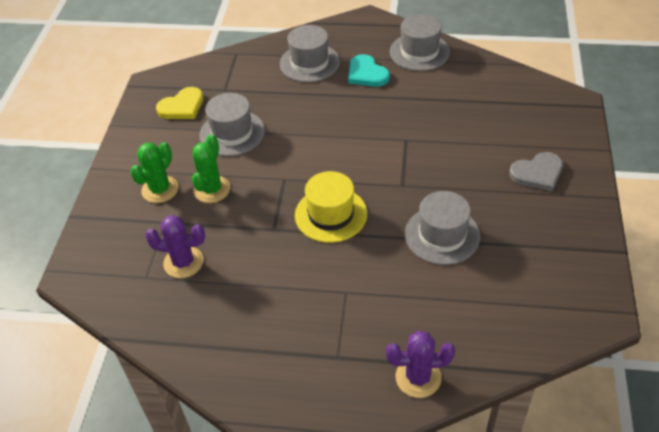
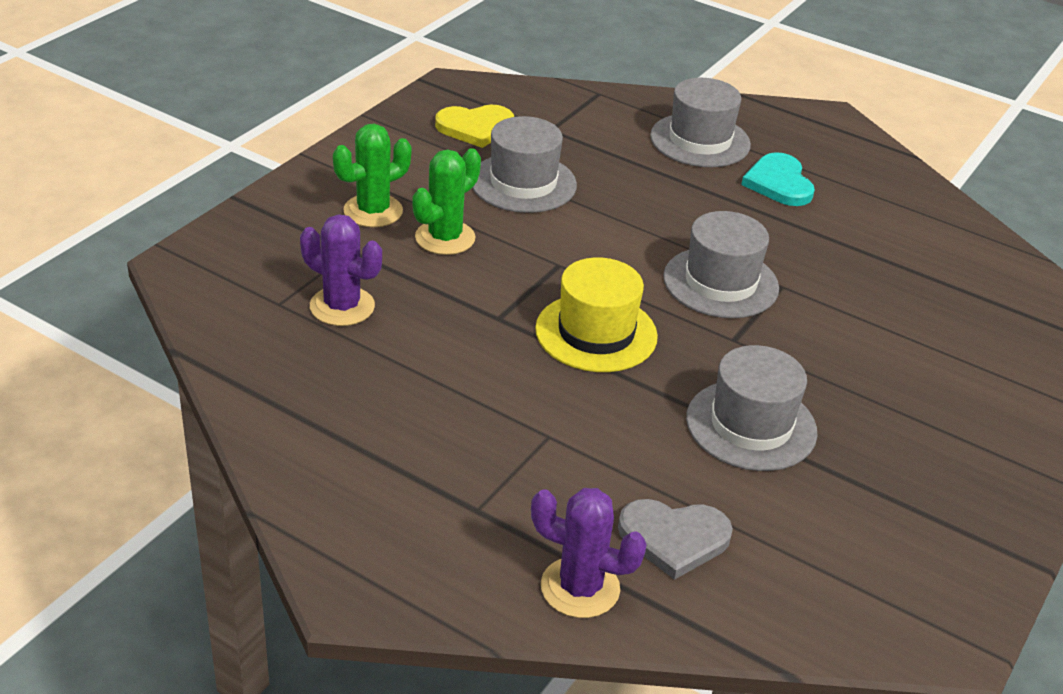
camera: 20 degrees right, 10 degrees down
(419, 52) = (883, 185): grey hat -> grey hat (720, 282)
(537, 173) = (970, 407): grey heart -> grey heart (674, 538)

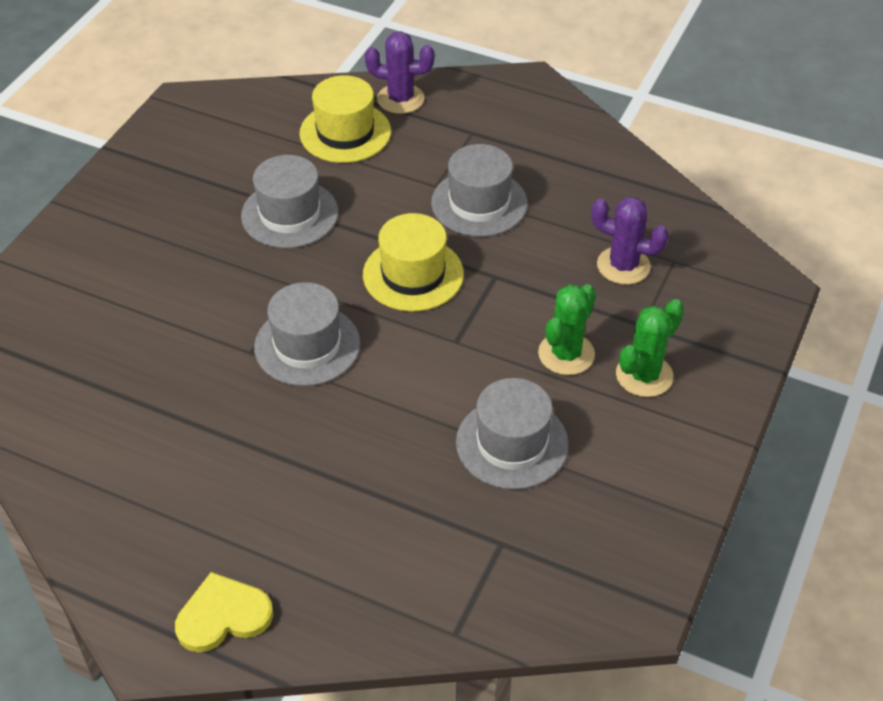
camera: 175 degrees right, 10 degrees up
(475, 128) = (587, 527): yellow heart -> yellow heart (223, 616)
(674, 538) = (345, 132): grey heart -> yellow hat
(700, 140) = (324, 558): grey hat -> grey hat (479, 203)
(779, 183) = (236, 498): turquoise heart -> none

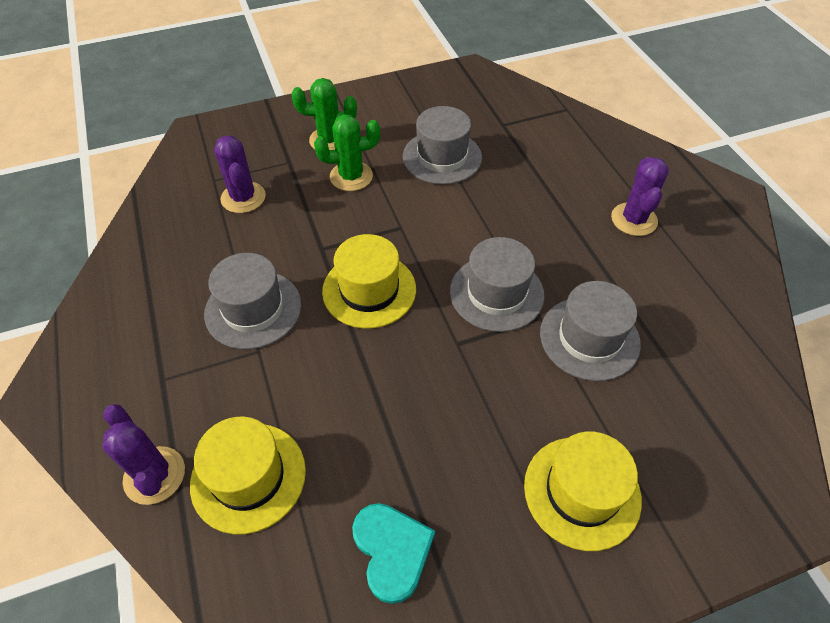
camera: 135 degrees left, 5 degrees up
(121, 260) = (582, 492): none -> yellow hat
(218, 160) = (392, 550): none -> turquoise heart
(223, 616) = (682, 182): yellow heart -> none
(242, 518) = (634, 219): none -> purple cactus
(289, 214) = (394, 419): grey hat -> grey hat (589, 338)

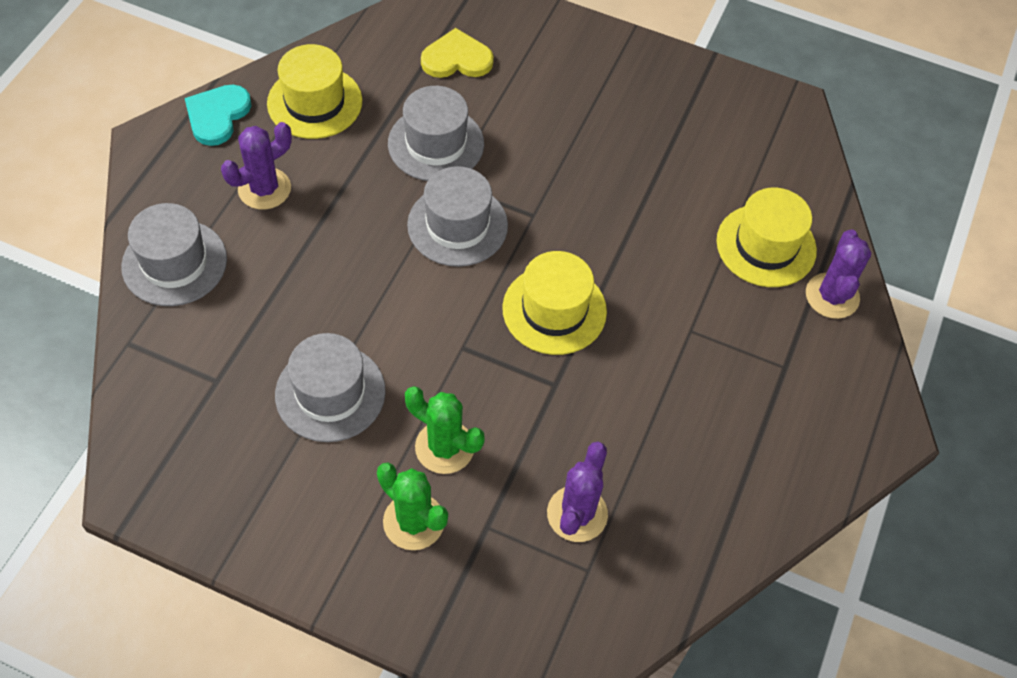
camera: 140 degrees left, 5 degrees up
(253, 309) = (666, 371): grey hat -> grey hat (174, 263)
(392, 550) = (707, 140): turquoise heart -> turquoise heart (217, 115)
(582, 492) = (562, 81): yellow hat -> yellow hat (314, 102)
(682, 428) = (457, 59): none -> yellow heart

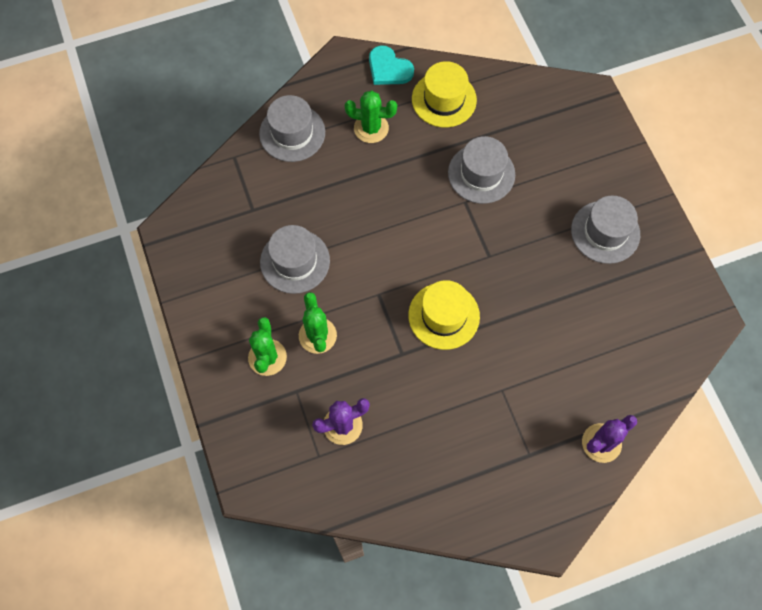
camera: 50 degrees right, 10 degrees up
(217, 115) = (389, 68): turquoise heart -> turquoise heart turned 120 degrees counterclockwise
(264, 189) = (371, 128): purple cactus -> green cactus
(457, 59) = (545, 133): yellow heart -> none
(457, 225) = (444, 228): grey hat -> grey hat (605, 232)
(766, 245) = (597, 383): yellow hat -> none

